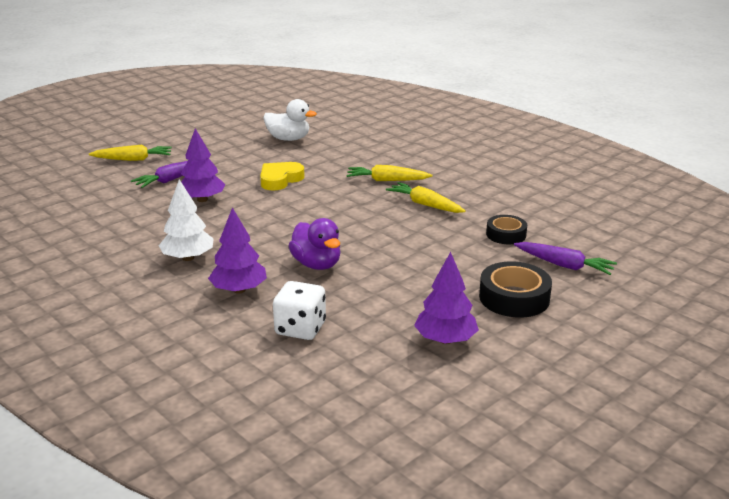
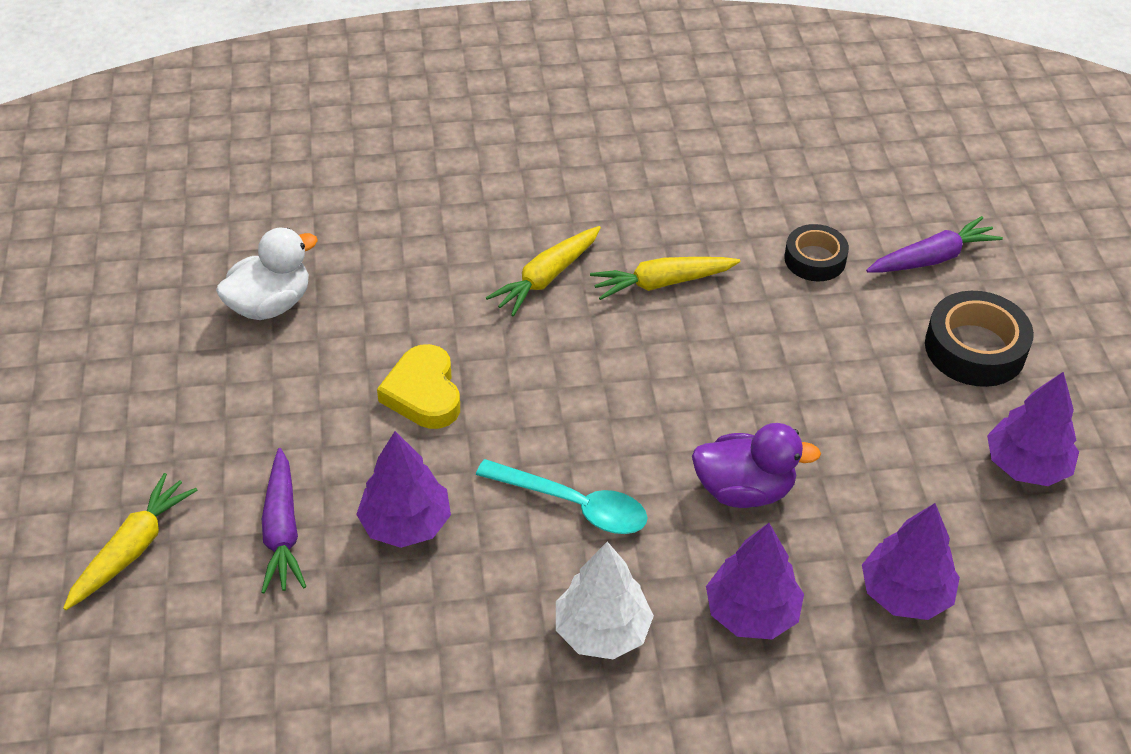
camera: 55 degrees left, 20 degrees up
(255, 228) = (573, 505): none -> turquoise spoon
(300, 328) = (905, 593): white dice -> purple tree

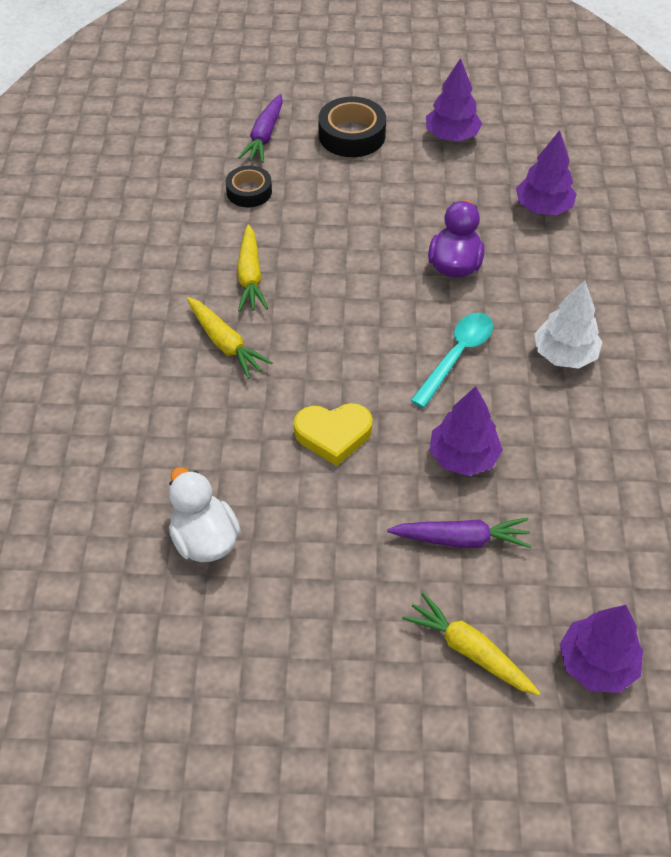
camera: 80 degrees left, 5 degrees up
(752, 612) = (553, 279): purple tree -> purple tree (596, 663)
(931, 258) = (265, 136): purple carrot -> purple carrot turned 150 degrees counterclockwise

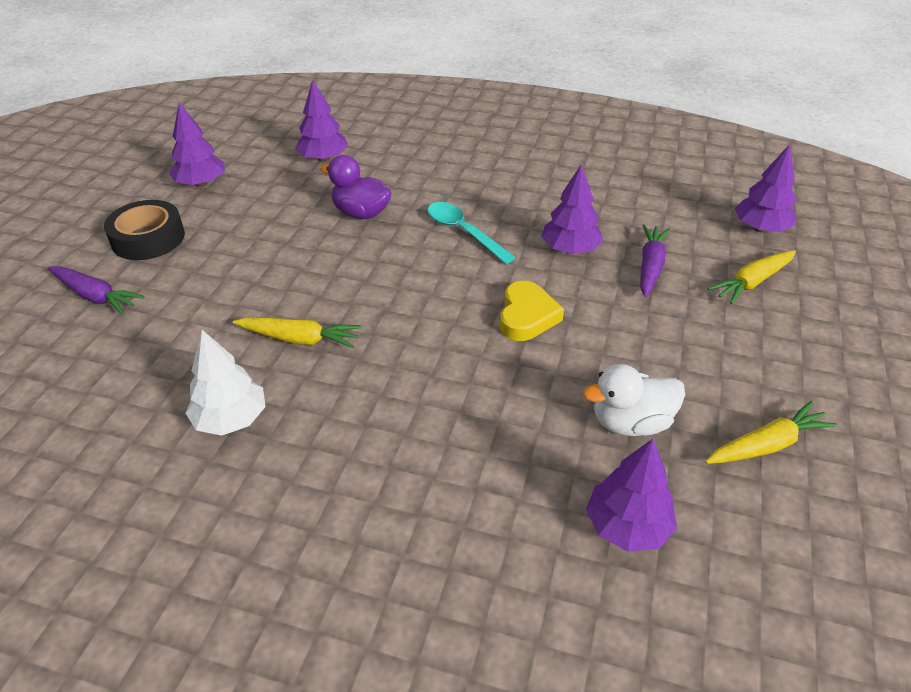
camera: 75 degrees left, 10 degrees down
(85, 546) = (627, 526): none -> purple tree
(225, 343) = (384, 371): yellow carrot -> yellow carrot (766, 445)
(249, 191) = (173, 321): black tape -> none
(564, 355) = (484, 182): white tree -> white tree (231, 419)

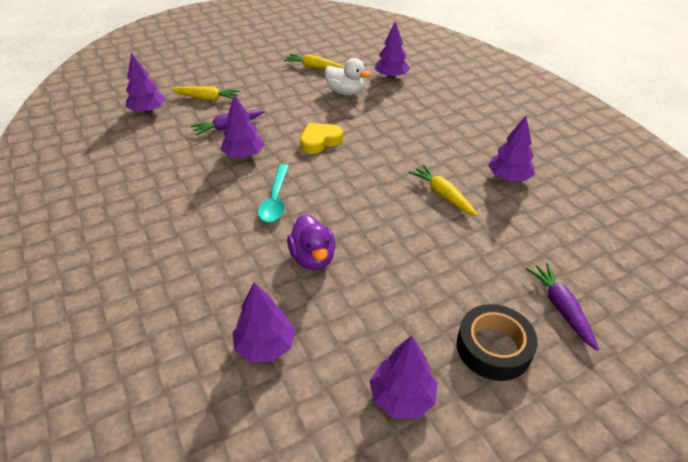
camera: 135 degrees left, 0 degrees up
(231, 419) = (508, 177): white tree -> purple tree

